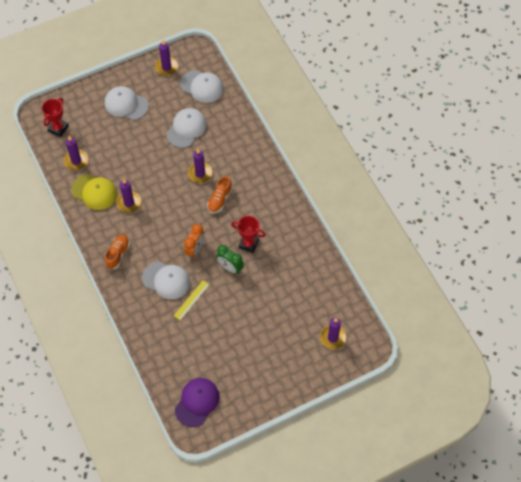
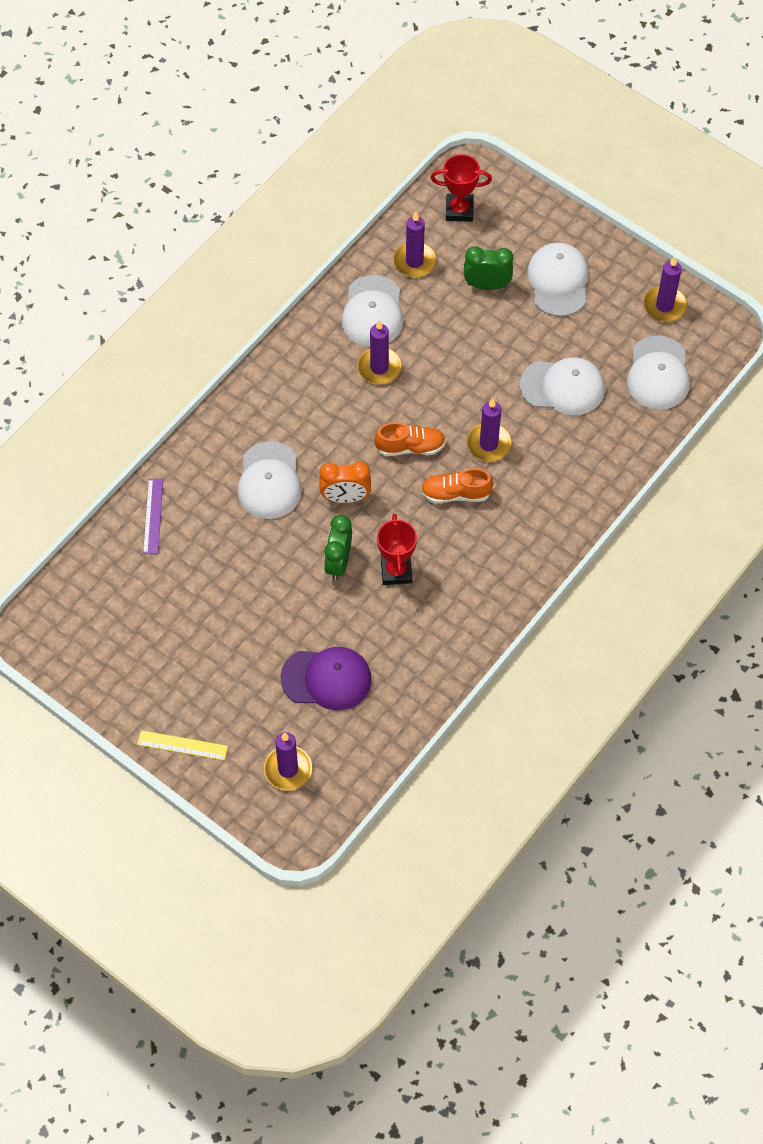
camera: 65 degrees right, 0 degrees up
(94, 192) = (372, 312): yellow cap -> white cap
(109, 135) = (487, 285): none -> green clock
(118, 254) = (280, 394): orange shoe -> orange shoe (410, 447)
(156, 344) = (153, 516): none -> purple ruler
(191, 300) = (253, 532): yellow ruler -> yellow ruler (182, 745)
(197, 402) = (82, 615): purple cap -> purple cap (327, 679)

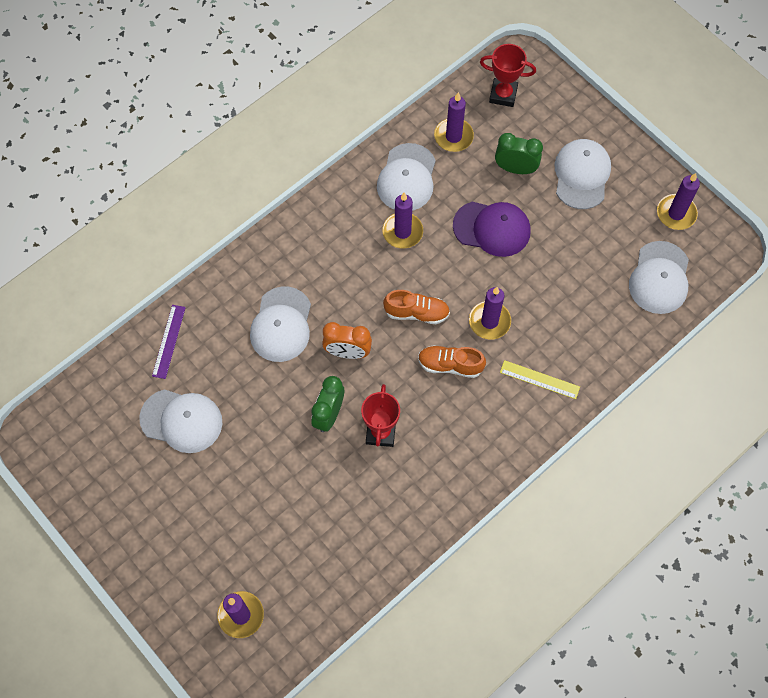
camera: 10 degrees right, 5 degrees up
(182, 745) = (148, 573): yellow ruler -> yellow ruler (539, 379)
(327, 679) = (295, 529): purple cap -> purple cap (492, 228)
(562, 387) = (568, 277): white cap -> white cap (181, 420)

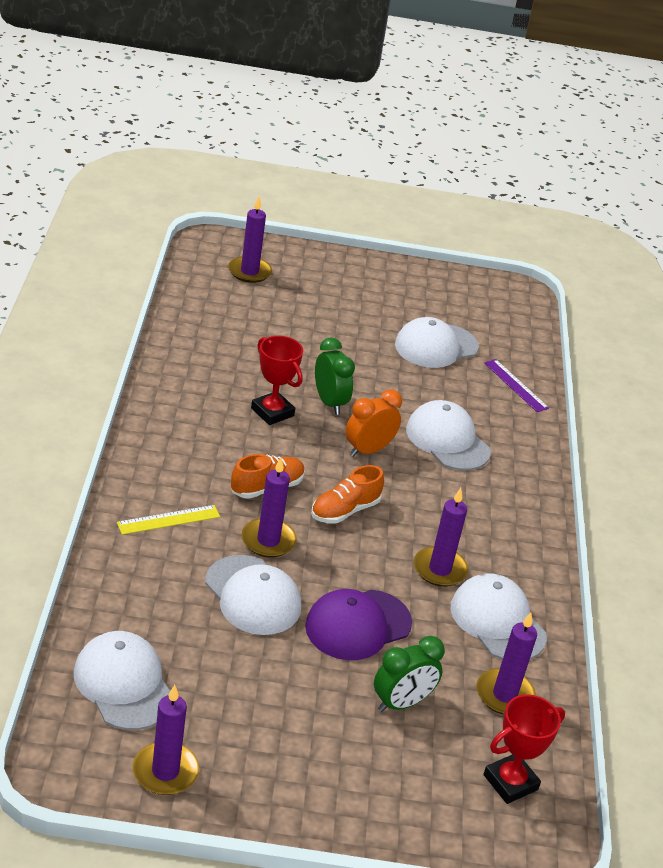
camera: 130 degrees right, 30 degrees down
(581, 175) = (321, 745): white cap -> white cap (253, 595)

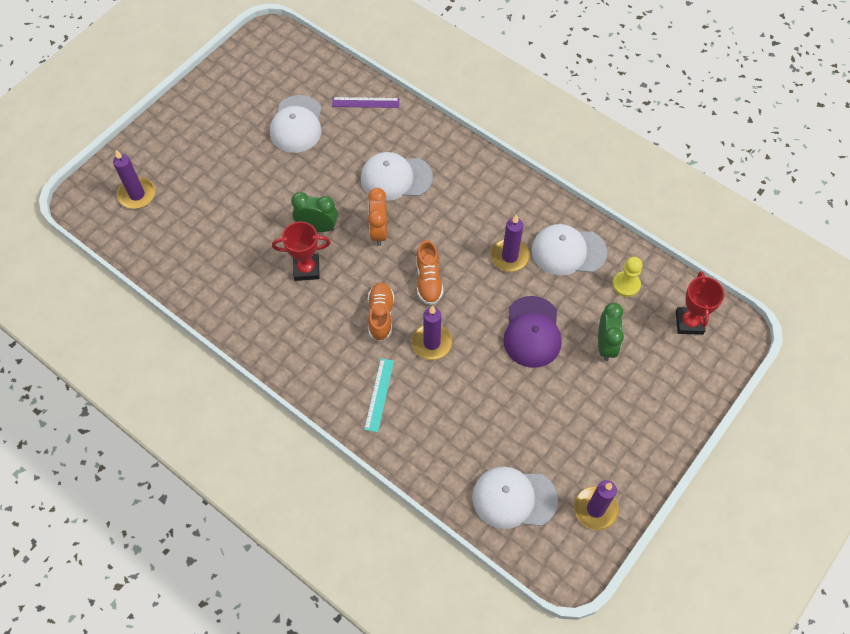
camera: 50 degrees left, 25 degrees up
(168, 520) = (379, 394): yellow ruler -> turquoise ruler
(253, 595) = (476, 380): white cap -> none
(504, 695) = (626, 284): purple candle -> yellow pawn

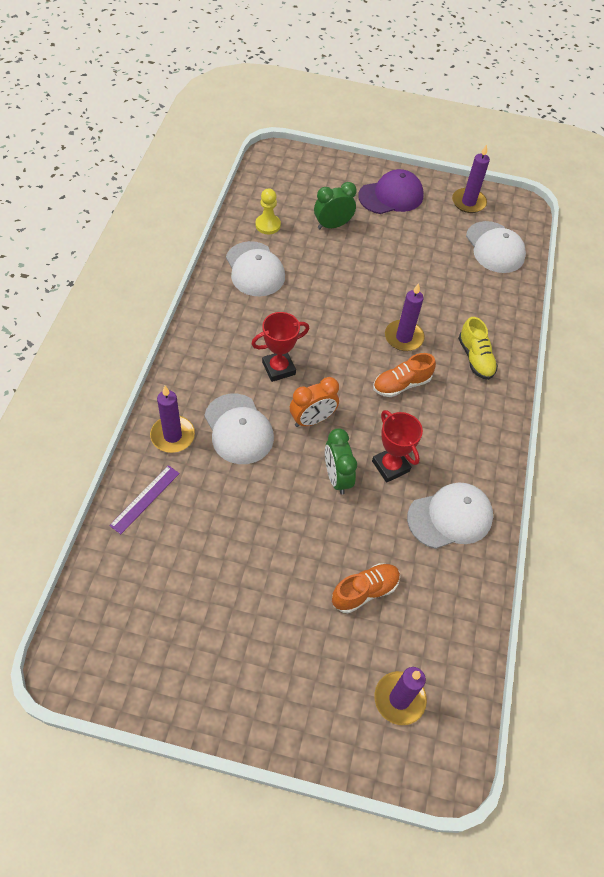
camera: 120 degrees left, 5 degrees down
(297, 124) = (209, 560): white cap -> white cap (450, 517)
(365, 102) = (145, 499): purple ruler -> purple ruler turned 60 degrees clockwise
(379, 394) = (475, 358): turquoise ruler -> yellow shoe
(428, 280) = (343, 360): orange shoe -> orange shoe (364, 591)
(509, 256) = (283, 308): purple candle -> purple candle (172, 436)
(532, 332) = (350, 273): purple cap -> purple cap (391, 196)
(689, 322) = (282, 182): red trophy -> red trophy (278, 368)

